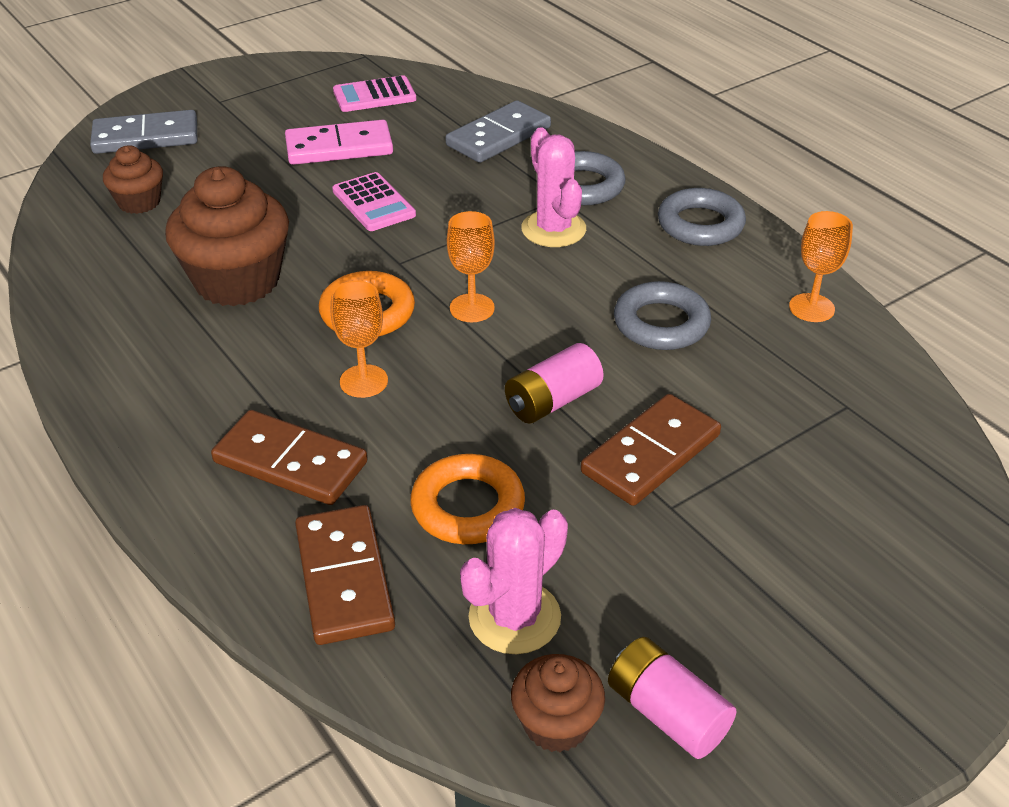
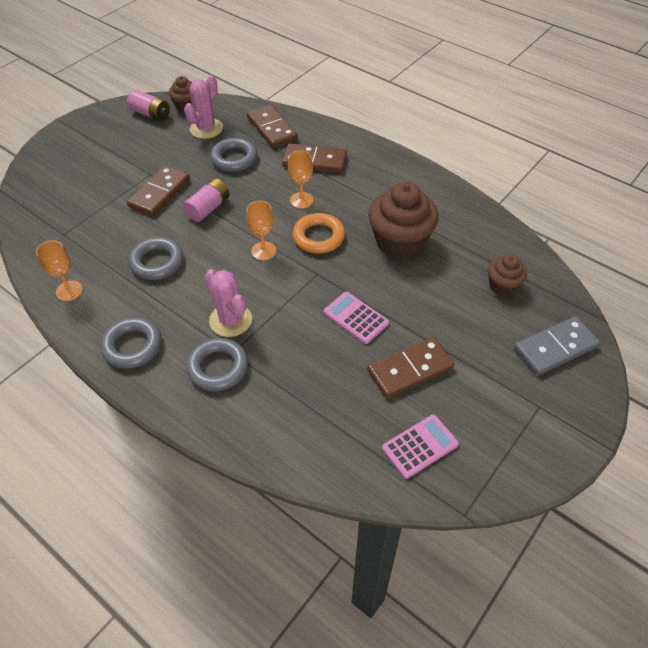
camera: 165 degrees right, 10 degrees up
(339, 147) = (410, 369): pink domino -> brown domino
(468, 506) = (234, 159): orange ring -> grey ring
(498, 136) = (295, 412): grey domino -> none

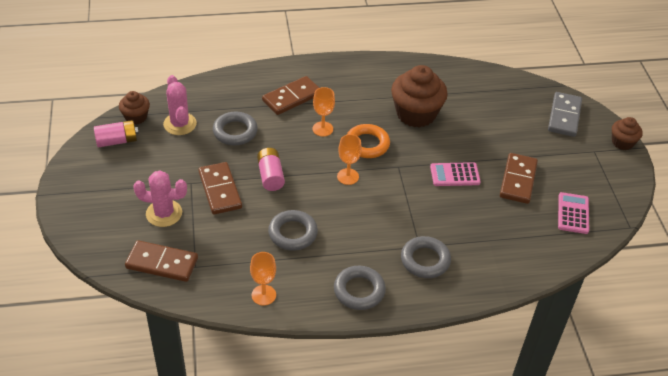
camera: 50 degrees left, 5 degrees down
(230, 320) = (391, 230): pink cactus -> pink cactus (164, 213)
(272, 128) = (228, 94): brown domino -> brown domino (162, 263)
(503, 285) = (500, 101): brown cupcake -> brown cupcake (622, 142)

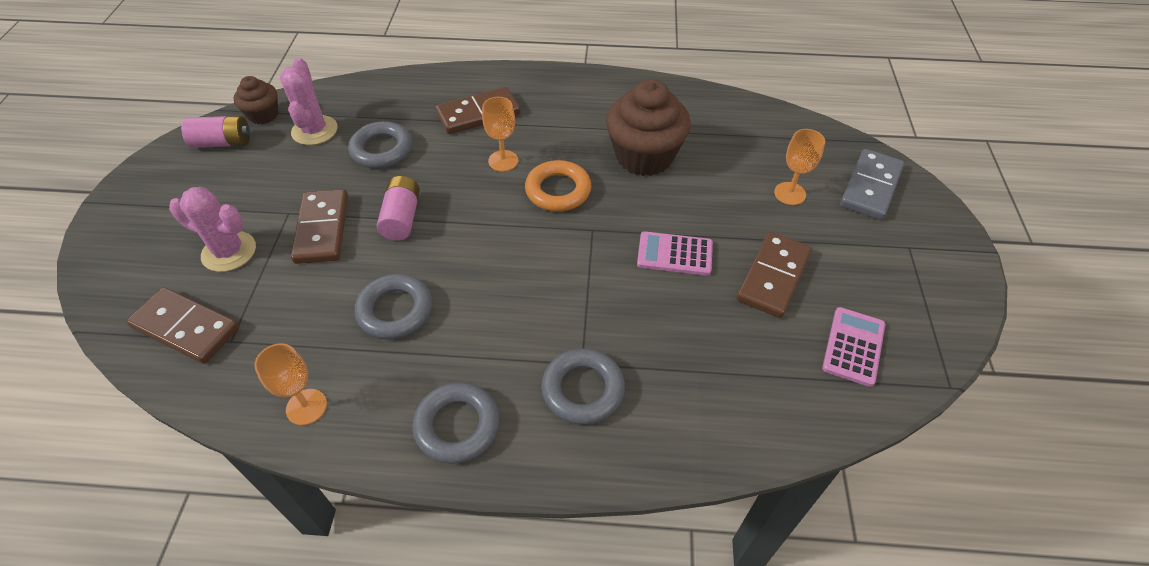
camera: 15 degrees right, 5 degrees up
(348, 176) = (512, 234): orange goblet -> orange goblet (790, 193)
(622, 142) = (959, 239): brown cupcake -> none

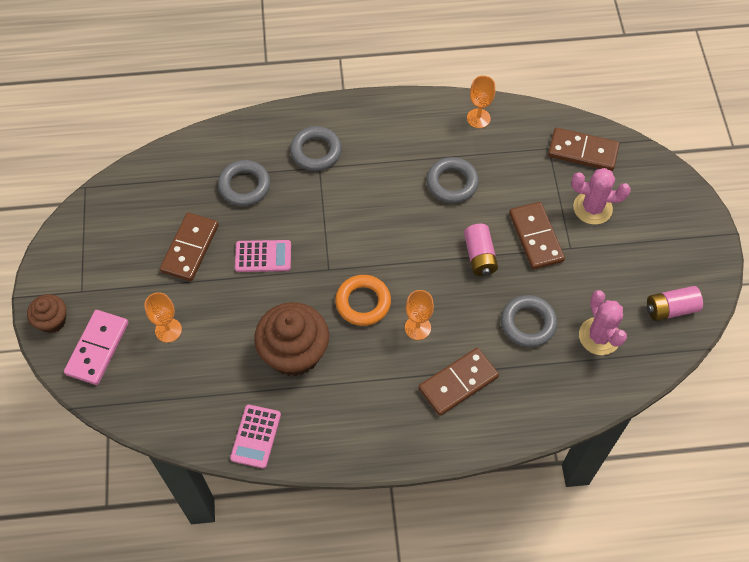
camera: 170 degrees right, 10 degrees up
(263, 115) = (657, 348): brown cupcake -> brown cupcake (52, 321)
(457, 426) = (386, 121): grey ring -> grey ring (244, 186)
(853, 346) = (141, 204): pink calculator -> pink calculator (256, 436)
(871, 187) = (97, 348): grey domino -> pink domino

